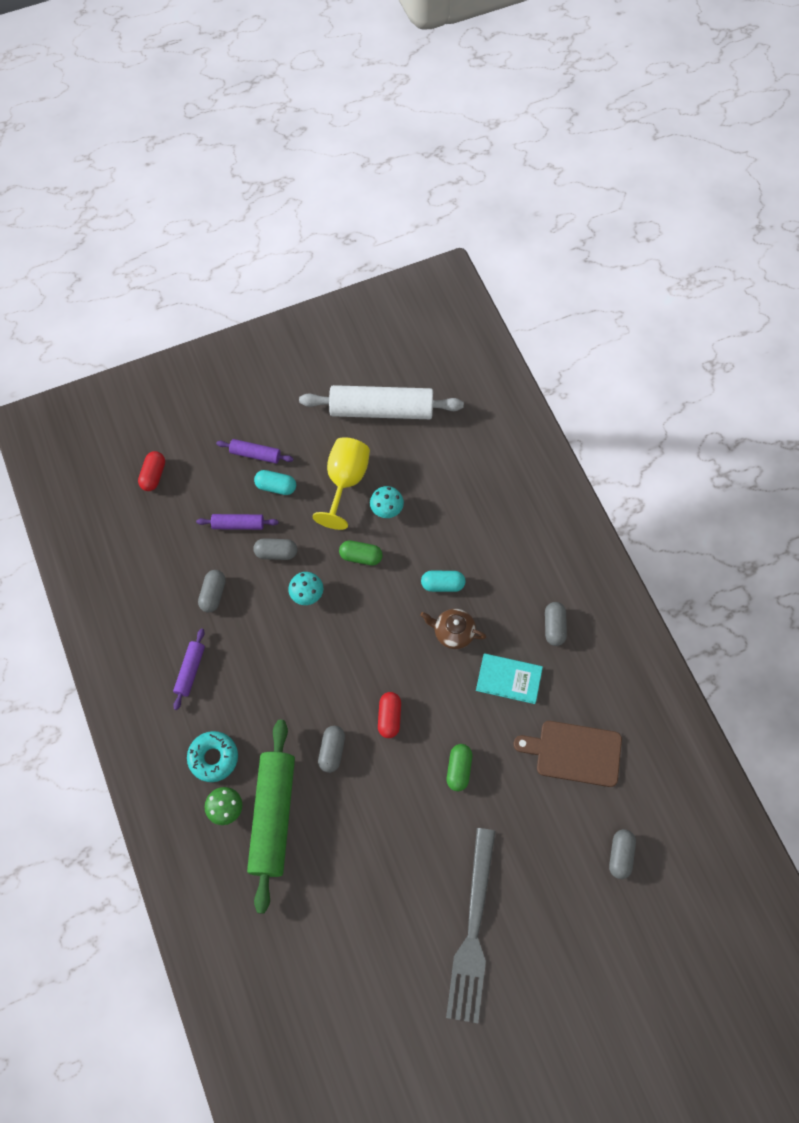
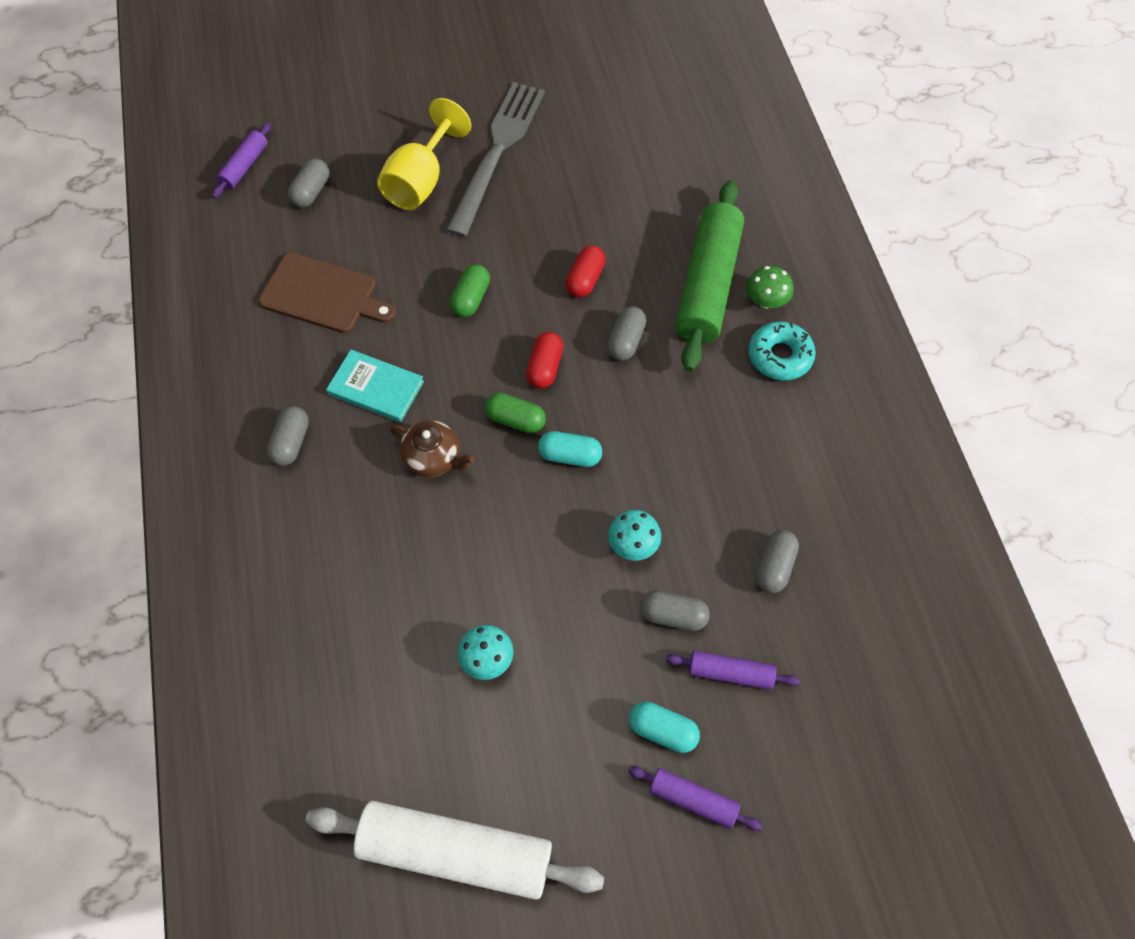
camera: 170 degrees left, 5 degrees down
(153, 475) = (873, 790): red capsule -> red capsule (585, 279)
(190, 671) = (810, 465): purple rolling pin -> purple rolling pin (244, 166)
(345, 482) = (545, 719): yellow goblet -> yellow goblet (421, 181)
(361, 556) = (543, 588): green capsule -> green capsule (515, 420)
(442, 584) = (430, 526): turquoise capsule -> turquoise capsule (570, 456)

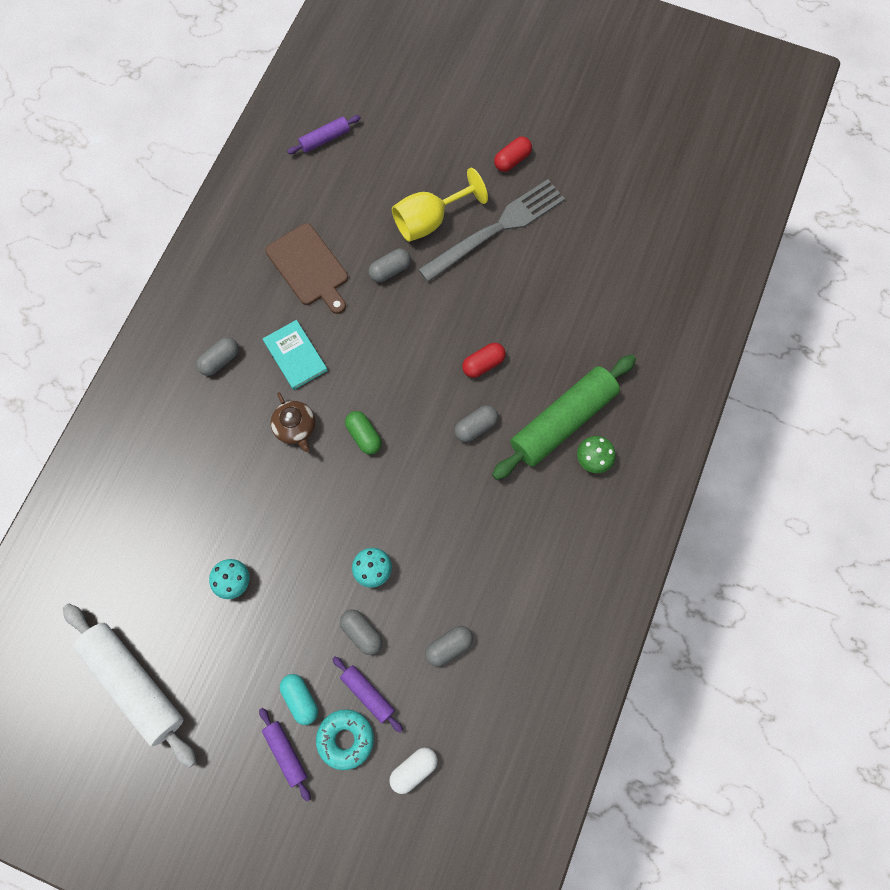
camera: 35 degrees right, 10 degrees up
(311, 192) = (354, 185): grey capsule -> grey capsule (390, 270)
(471, 299) = (399, 330): green capsule -> none
(545, 367) = (409, 411): red capsule -> red capsule (512, 160)
(570, 456) = (379, 483): turquoise capsule -> none
(780, 356) = (569, 506): turquoise donut -> turquoise donut (345, 739)
(842, 715) = (414, 769): none -> white capsule

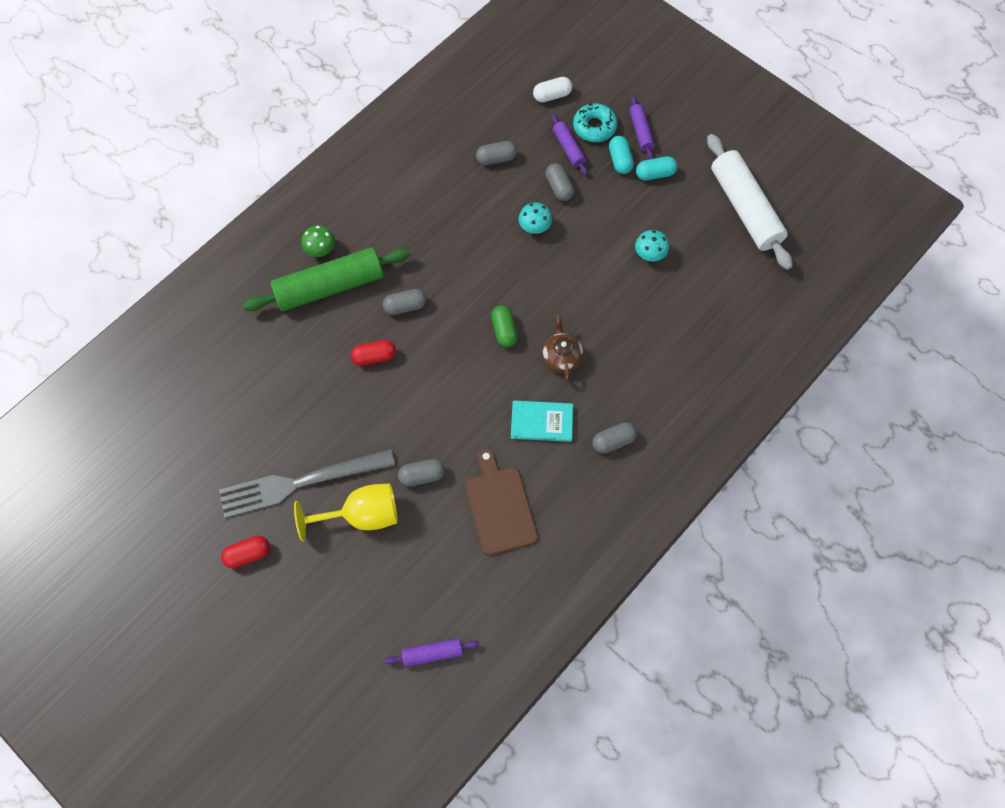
camera: 160 degrees left, 5 degrees down
(253, 694) = (655, 174): none -> turquoise capsule
(295, 356) = (541, 422): turquoise book -> turquoise book turned 75 degrees counterclockwise

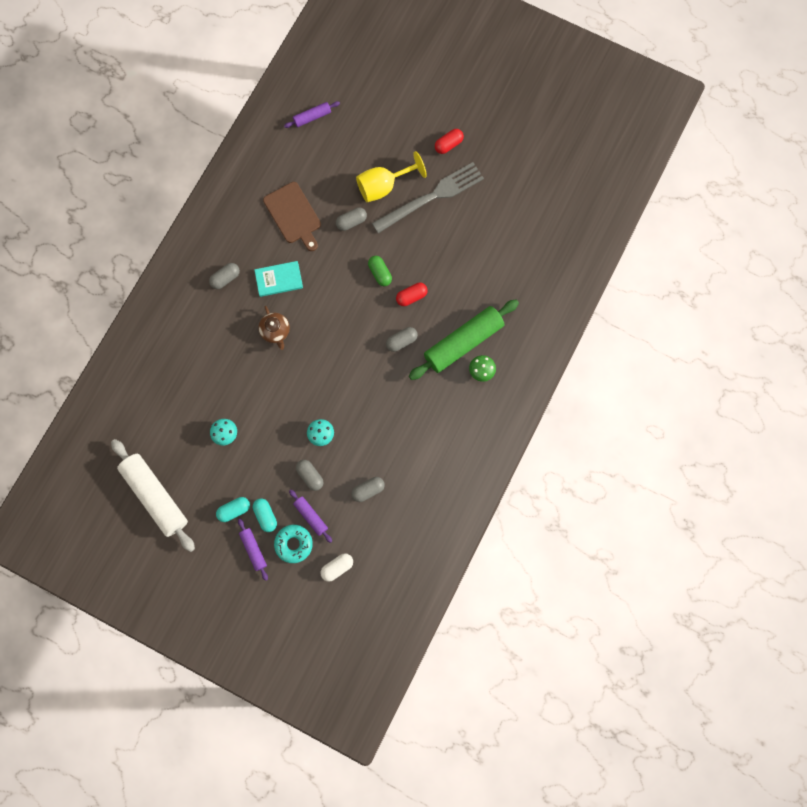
camera: 165 degrees right, 10 degrees up
(504, 330) = (323, 341): green capsule -> green capsule (380, 273)

